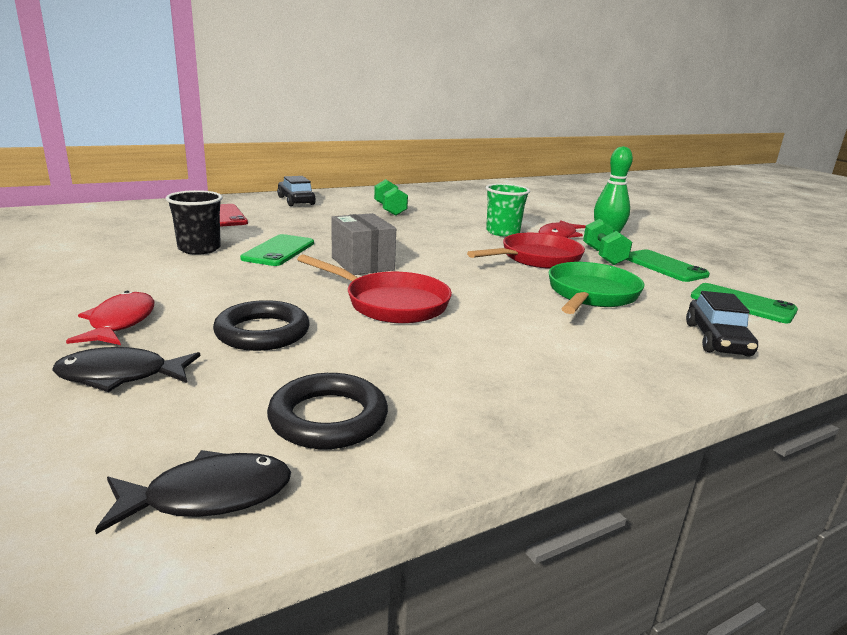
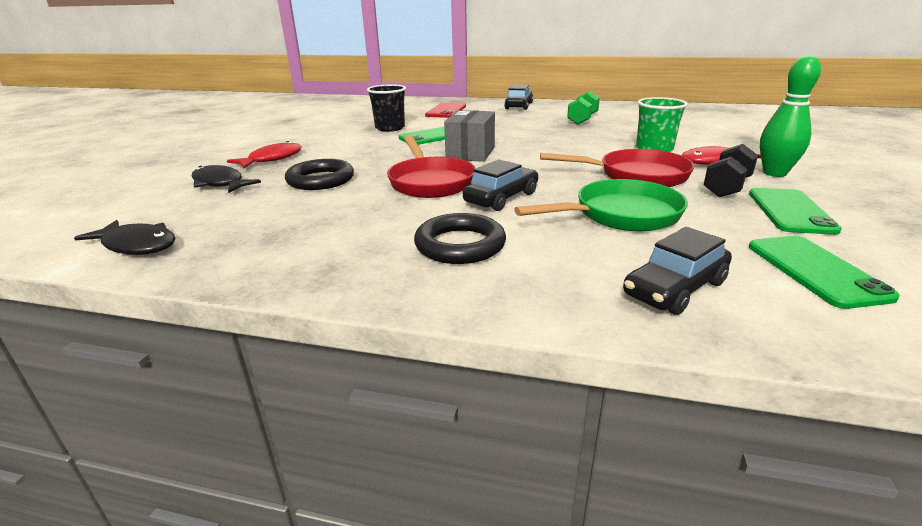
camera: 45 degrees right, 5 degrees up
(328, 418) = (251, 232): black ring -> black ring (460, 245)
(486, 303) = (501, 198): none -> black car
(603, 256) = (726, 187): green dumbbell -> black dumbbell

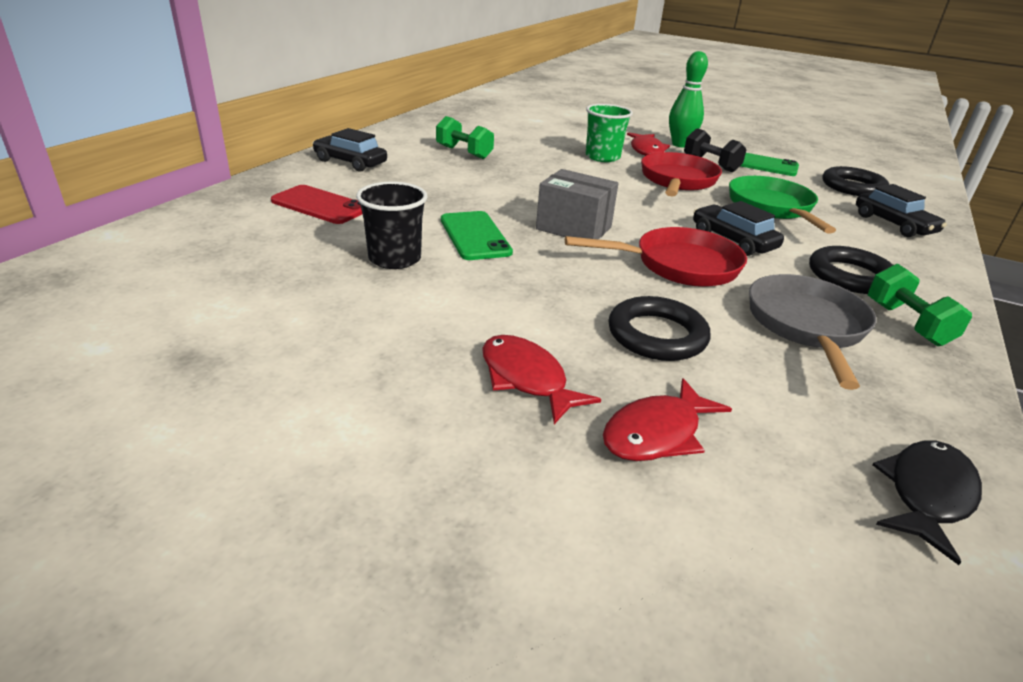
camera: 80 degrees left, 5 degrees up
(220, 183) = (657, 433): black fish -> red fish
(345, 221) = (806, 326): none -> grey pan
(364, 264) = (907, 324): none -> green dumbbell
(815, 270) = (853, 187): green phone -> black ring

